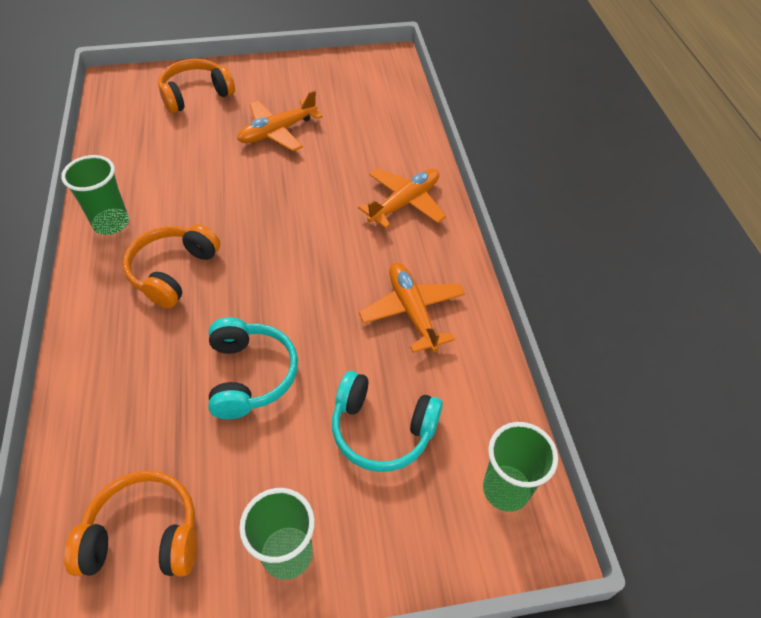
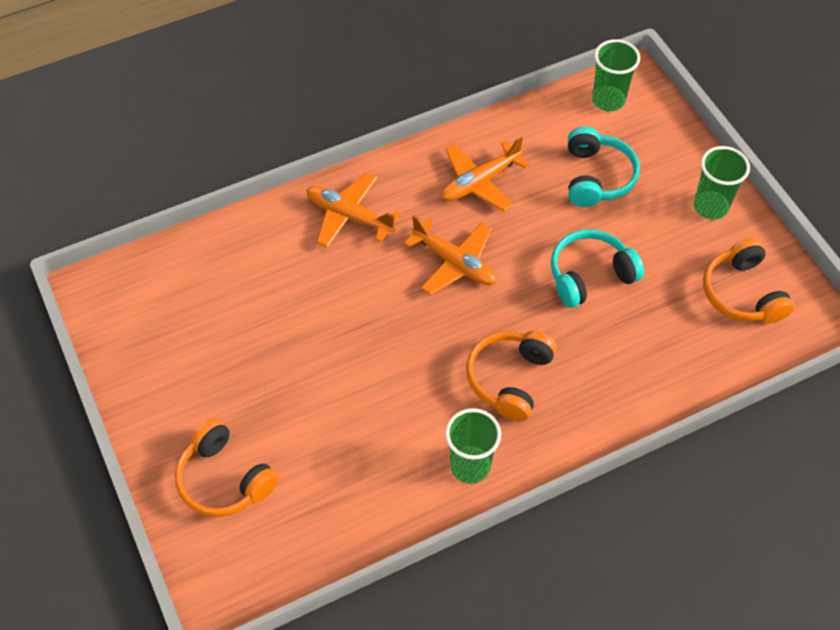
camera: 105 degrees left, 5 degrees up
(173, 272) = (509, 379): orange headphones -> orange headphones turned 105 degrees clockwise
(277, 132) = (272, 362): orange plane -> orange plane (454, 263)

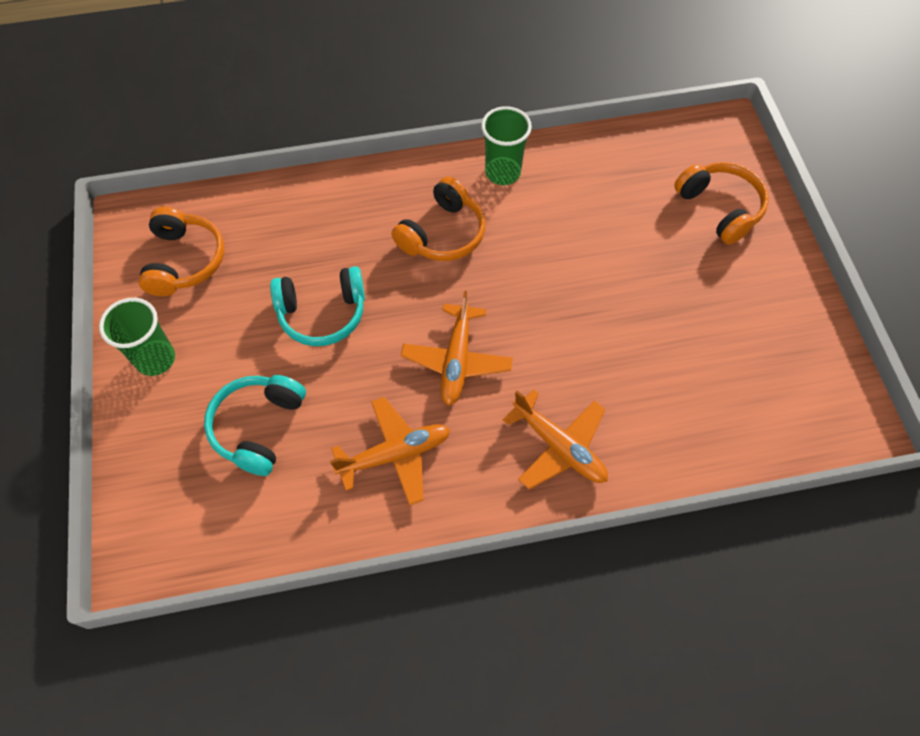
camera: 165 degrees left, 5 degrees up
(454, 263) = (457, 360): orange plane -> orange plane turned 135 degrees counterclockwise
(608, 100) = (187, 537): green cup -> none

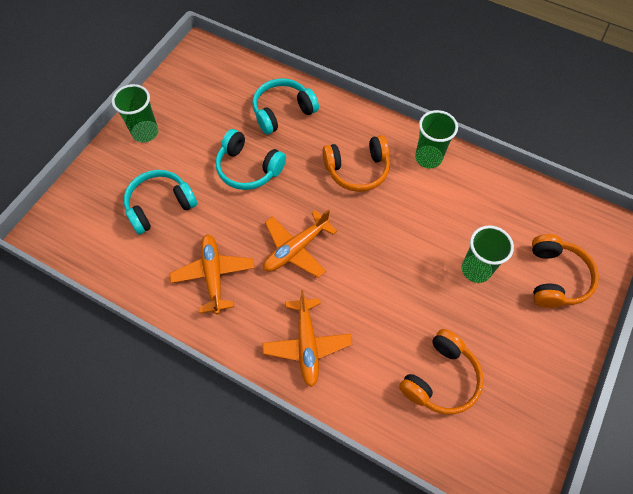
camera: 40 degrees right, 0 degrees up
(184, 261) = (206, 90): orange headphones -> orange headphones (441, 378)
(301, 226) = (282, 112): none -> turquoise headphones
(395, 454) = (213, 275): orange plane -> orange plane turned 120 degrees counterclockwise
(646, 251) = (476, 269): none -> green cup

